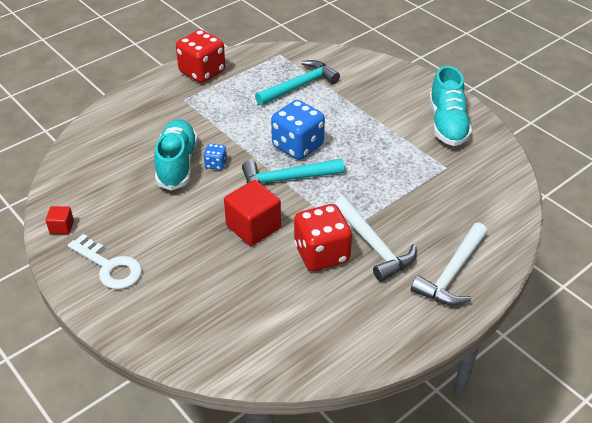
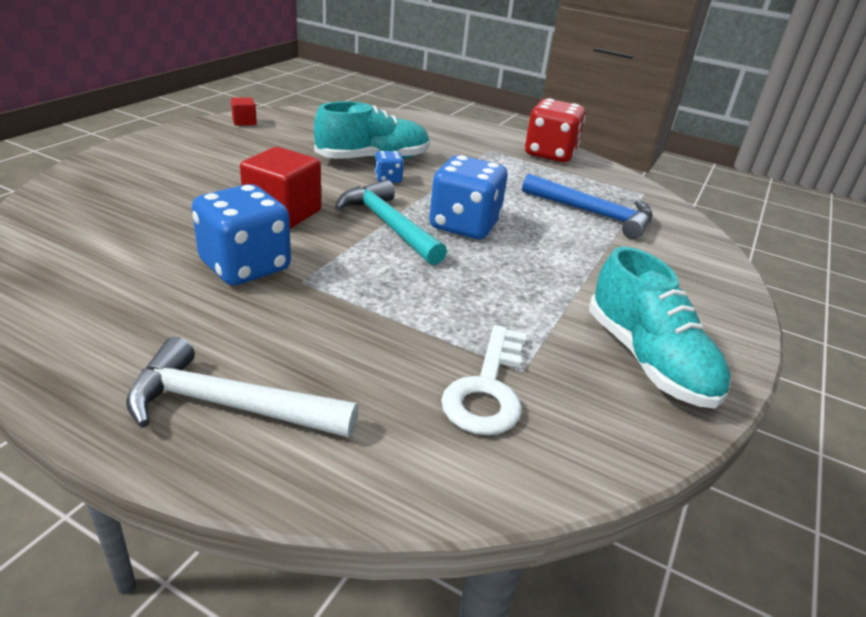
camera: 65 degrees right, 10 degrees down
(110, 266) = (191, 147): white key -> white key (487, 389)
(300, 86) = (593, 214): turquoise hammer -> blue hammer
(321, 254) = (245, 266): red dice -> blue dice
(374, 246) = (277, 310): white hammer -> none
(447, 124) = (648, 360): turquoise shoe -> turquoise shoe turned 90 degrees counterclockwise

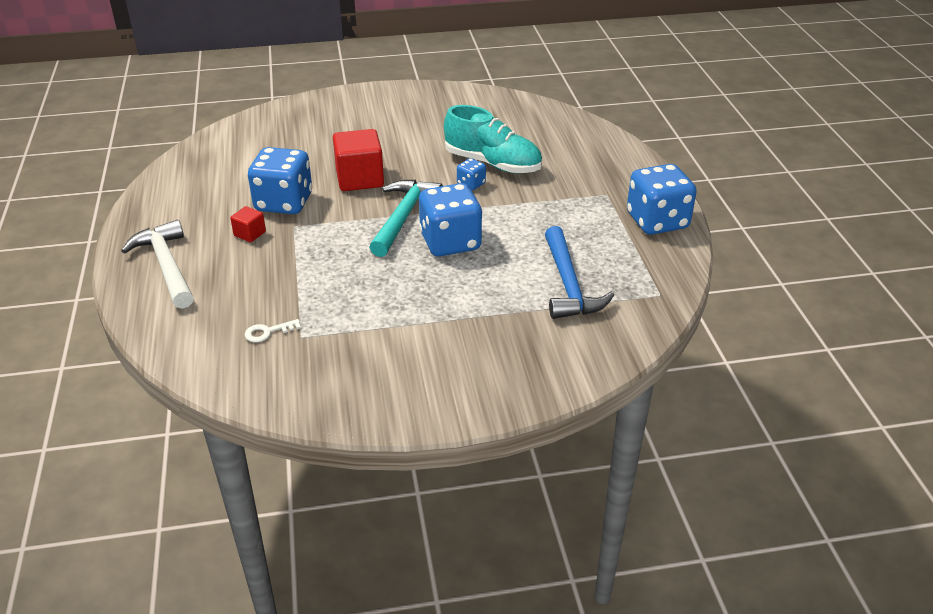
camera: 55 degrees right, 5 degrees up
(244, 122) = (462, 96): red cube -> red cube (250, 234)
(487, 389) = (267, 332): white key -> white key, size x0.49
(550, 154) = (657, 221): red dice -> blue dice
(648, 360) = (375, 380): turquoise shoe -> none

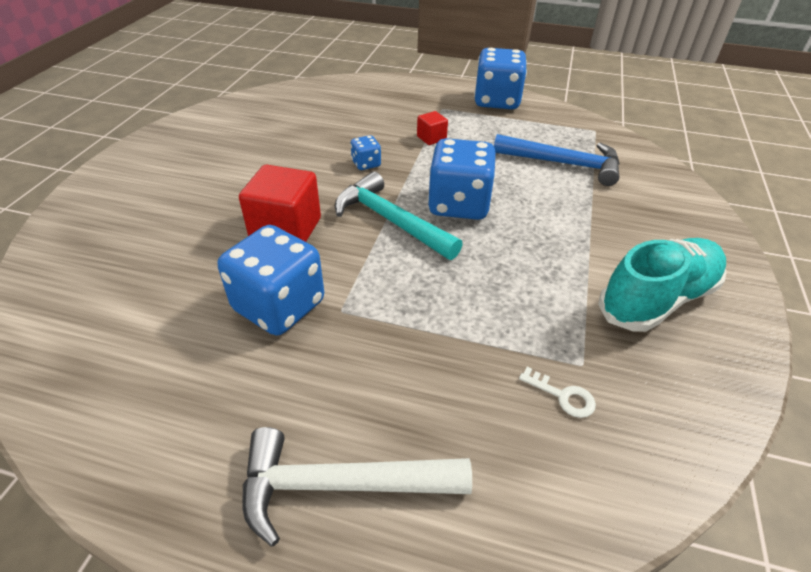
camera: 65 degrees left, 5 degrees up
(250, 234) = (326, 359): red cube -> red cube (431, 138)
(267, 332) = (563, 396): white key -> white key turned 60 degrees counterclockwise
(492, 163) = (341, 142): turquoise shoe -> turquoise shoe (657, 299)

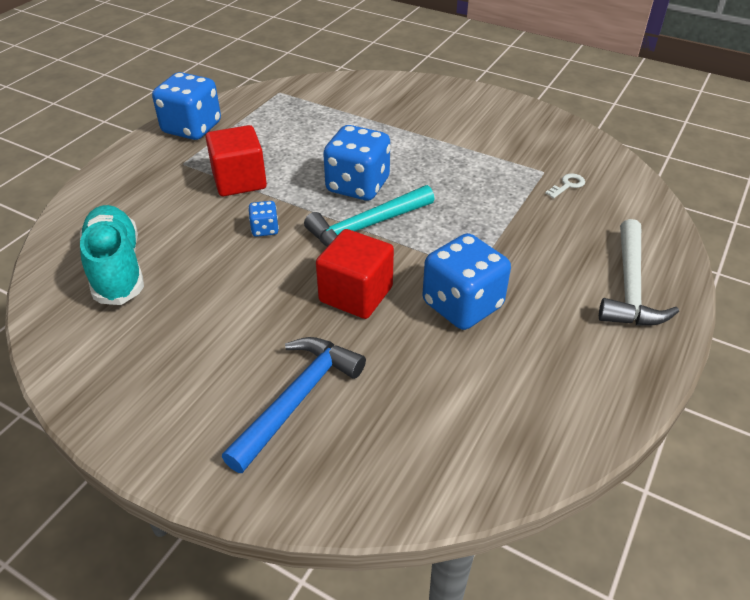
camera: 75 degrees left, 0 degrees up
(431, 138) = (239, 180): red cube -> red cube, size x2.00
(563, 164) = (322, 120): blue hammer -> blue hammer (298, 399)
(657, 299) = (492, 128): turquoise shoe -> turquoise shoe (117, 268)

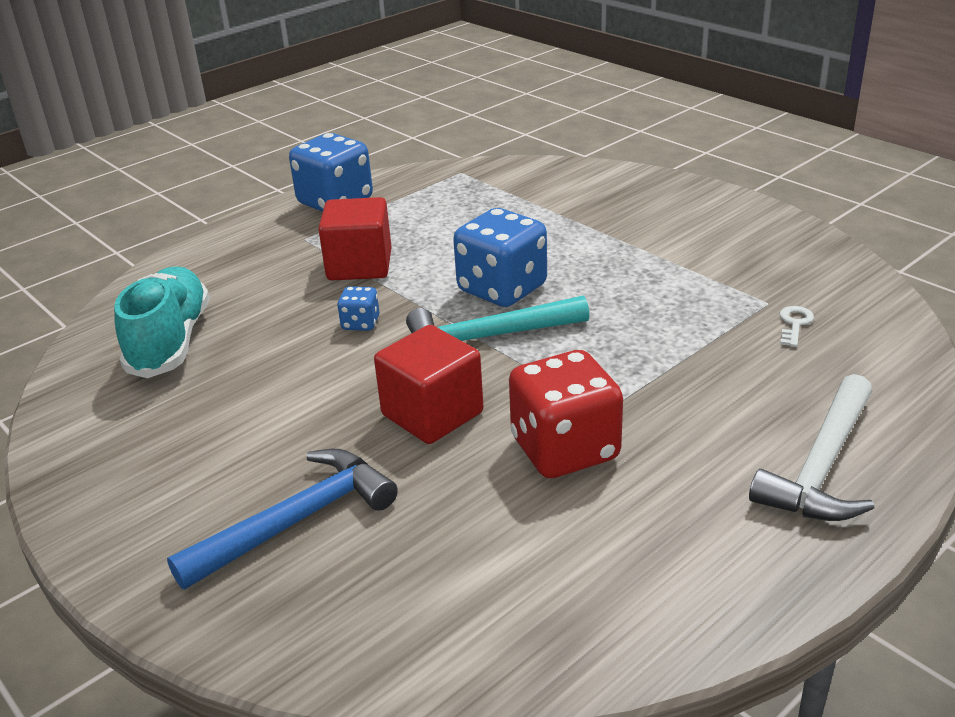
camera: 20 degrees right, 10 degrees down
(462, 305) = (565, 449): blue dice -> red dice
(567, 185) = (794, 324): white key -> white key turned 45 degrees counterclockwise

